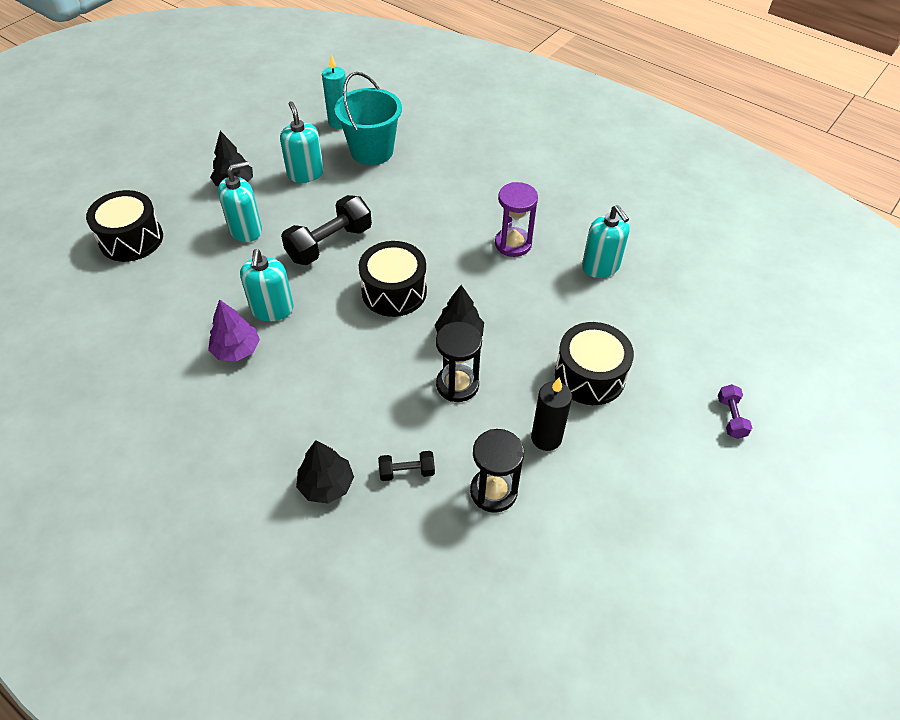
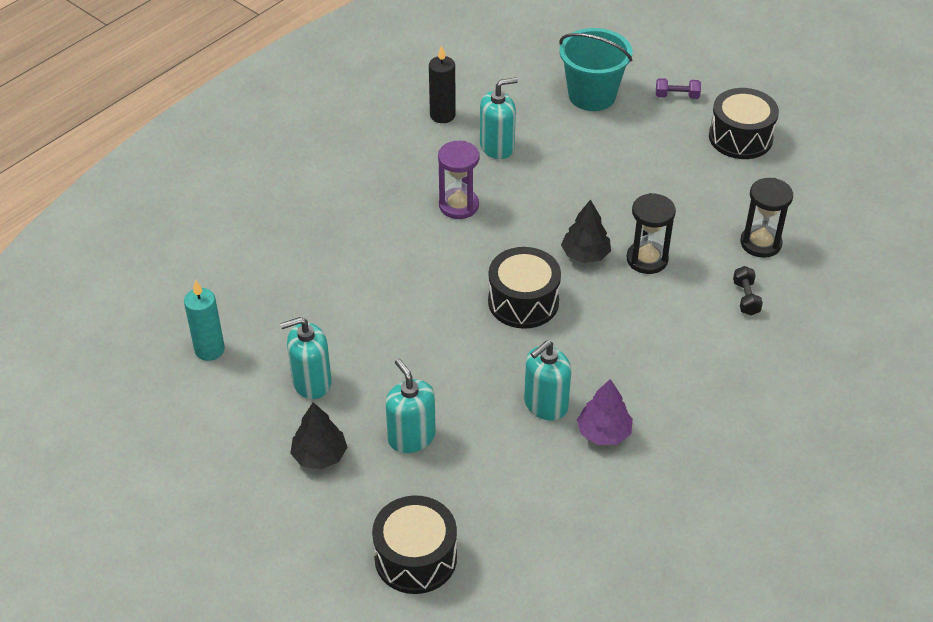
camera: 85 degrees left, 5 degrees down
(272, 309) = (545, 404): turquoise soap dispenser -> turquoise soap dispenser turned 135 degrees clockwise
(326, 485) = (764, 354): black tree -> none
(329, 244) = (444, 356): black dumbbell -> none
(372, 151) = (278, 317): turquoise bucket -> turquoise bucket (592, 96)
(546, 438) = (704, 206): black candle -> black candle (442, 115)
(589, 376) = (634, 171): black drum -> black drum (740, 138)

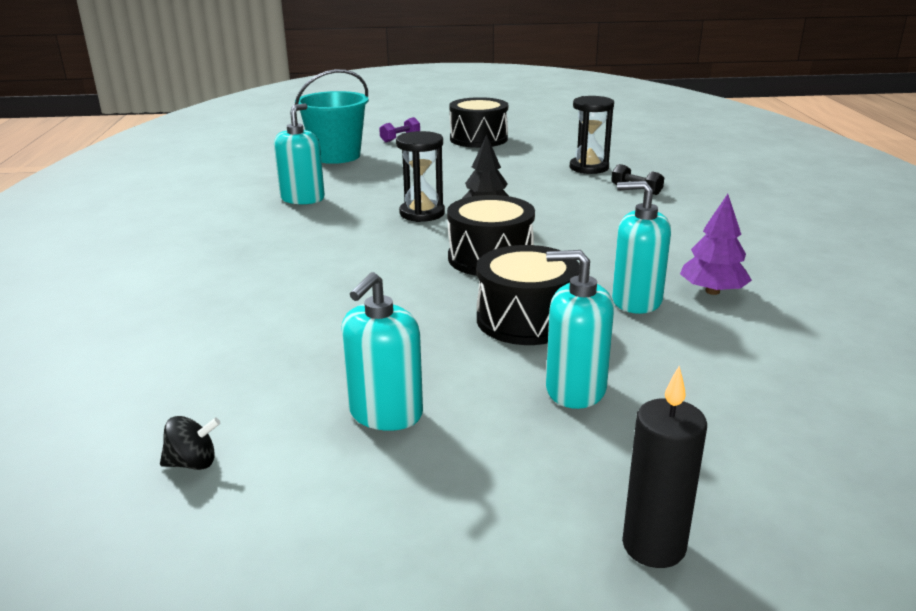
camera: 45 degrees left, 20 degrees down
(209, 350) = (193, 463): turquoise candle -> black spinning top
(319, 455) = (511, 468): black tree -> none
(415, 558) = (785, 481): black drum -> black drum (526, 319)
(442, 115) = (220, 201): black candle -> black candle (653, 546)
(458, 205) = (326, 236): purple hourglass -> none
(545, 404) = (636, 301): turquoise soap dispenser -> turquoise soap dispenser turned 105 degrees clockwise
(647, 259) = (535, 201): black hourglass -> black hourglass (422, 213)

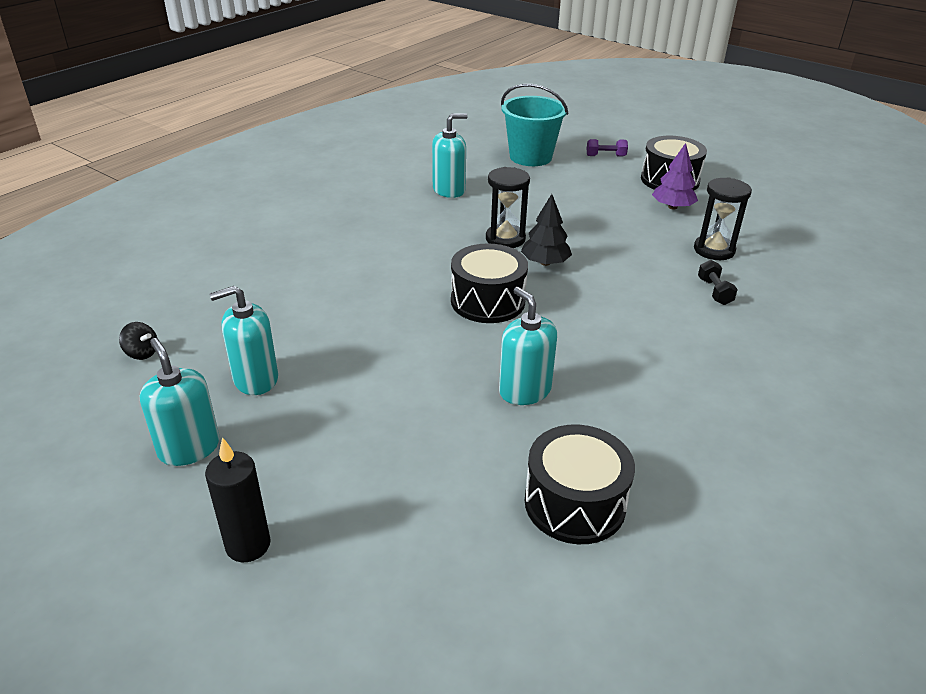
camera: 40 degrees right, 10 degrees up
(526, 319) = (428, 362): black drum -> black drum (575, 503)
(575, 389) = (371, 429): turquoise soap dispenser -> turquoise soap dispenser (189, 448)
(712, 291) = (596, 415): purple tree -> purple tree (672, 207)

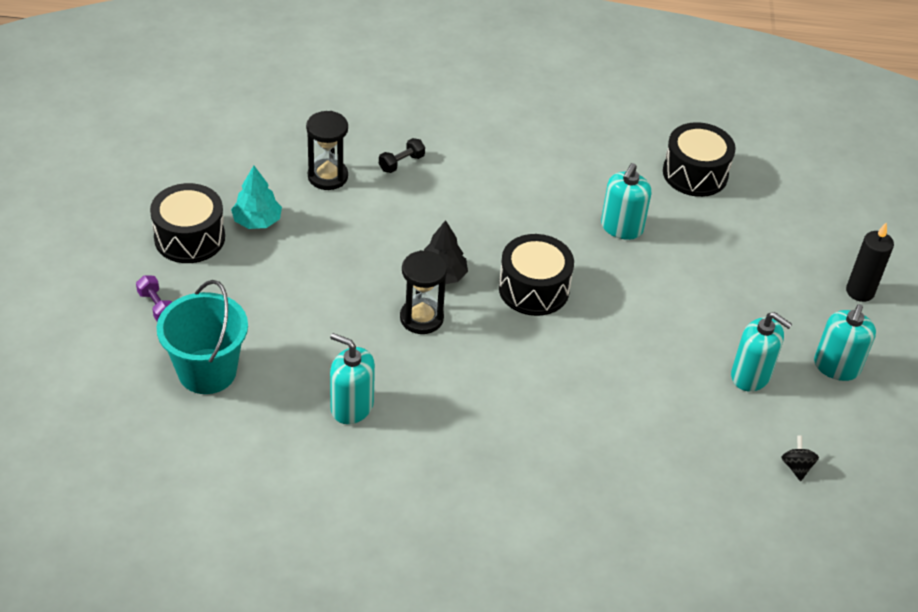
camera: 125 degrees left, 10 degrees up
(672, 207) = (257, 221): purple tree -> turquoise tree

